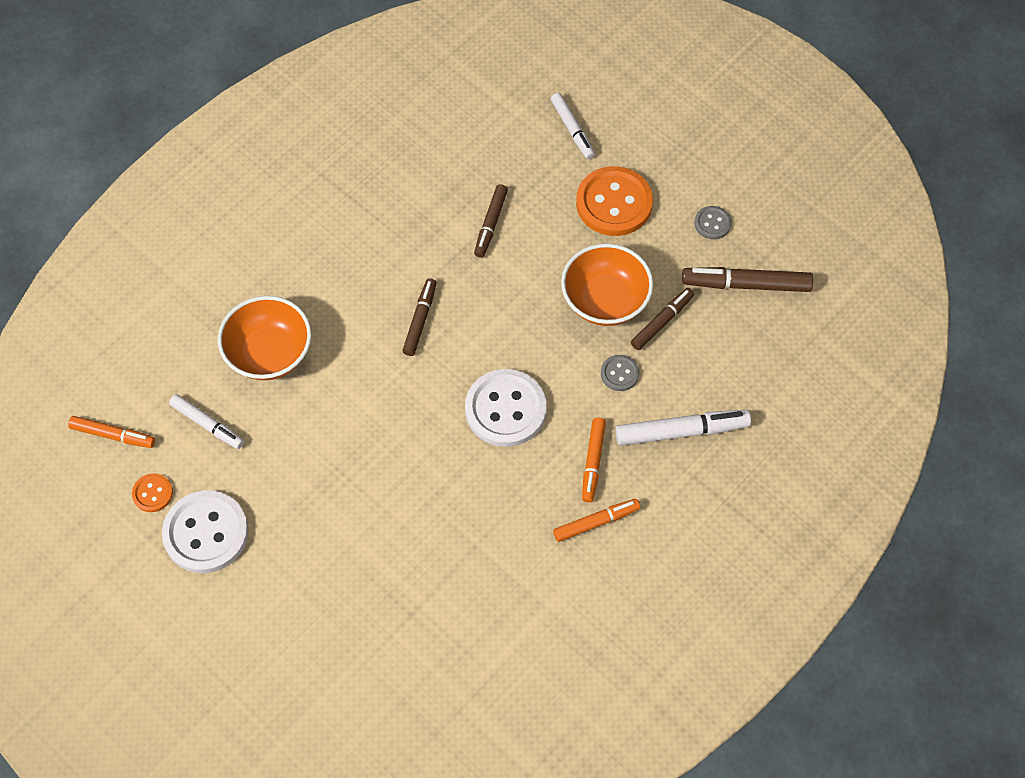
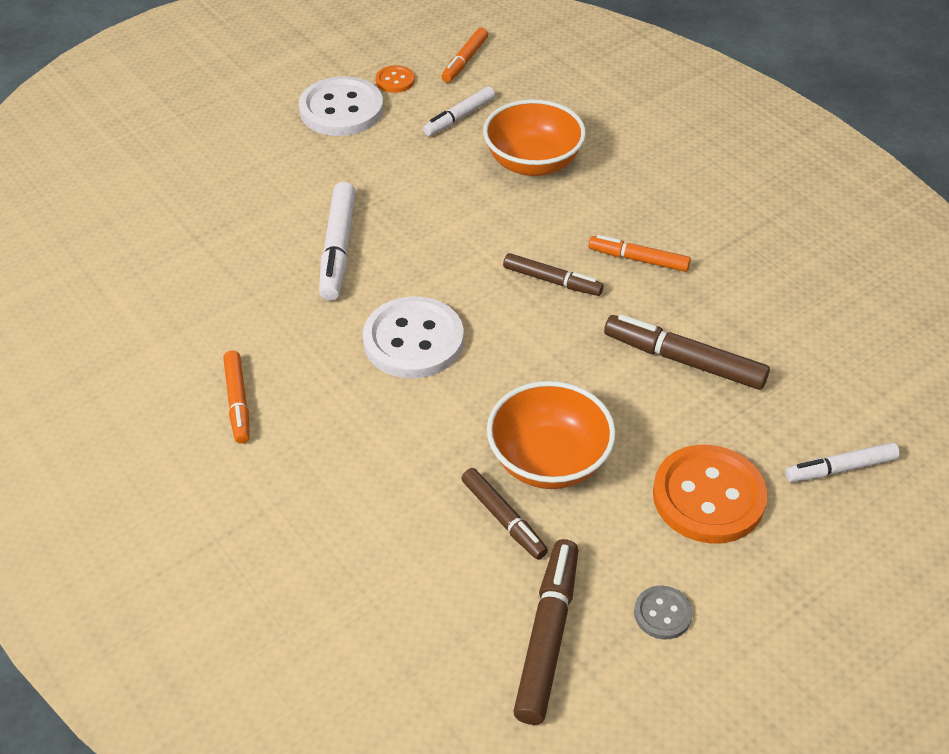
camera: 100 degrees right, 15 degrees down
(490, 224) = (684, 360): brown marker -> brown marker, size x1.52
(593, 462) = (317, 411): orange marker -> orange marker (638, 259)
(619, 373) = (434, 458): grey button -> none
(681, 431) = (330, 510): white marker -> white marker (338, 249)

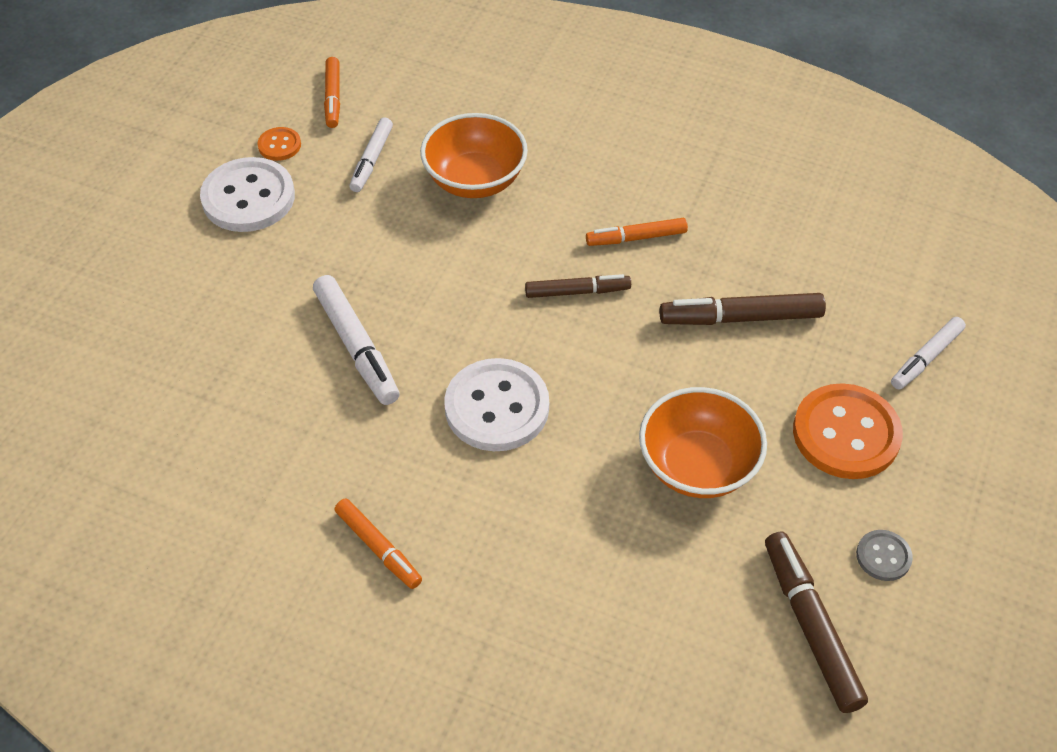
camera: 30 degrees left, 5 degrees up
(503, 519) = (699, 539): brown marker -> none

